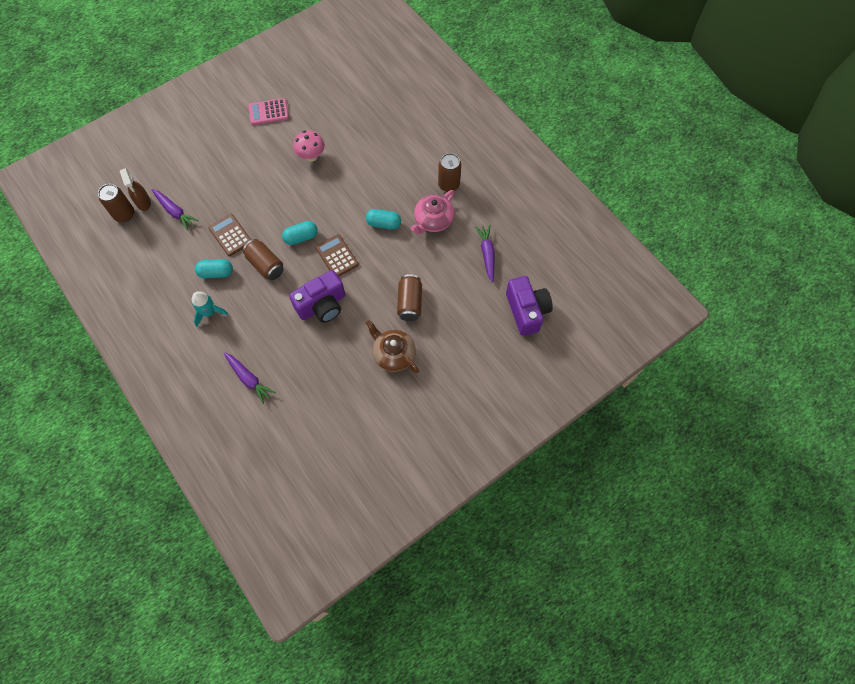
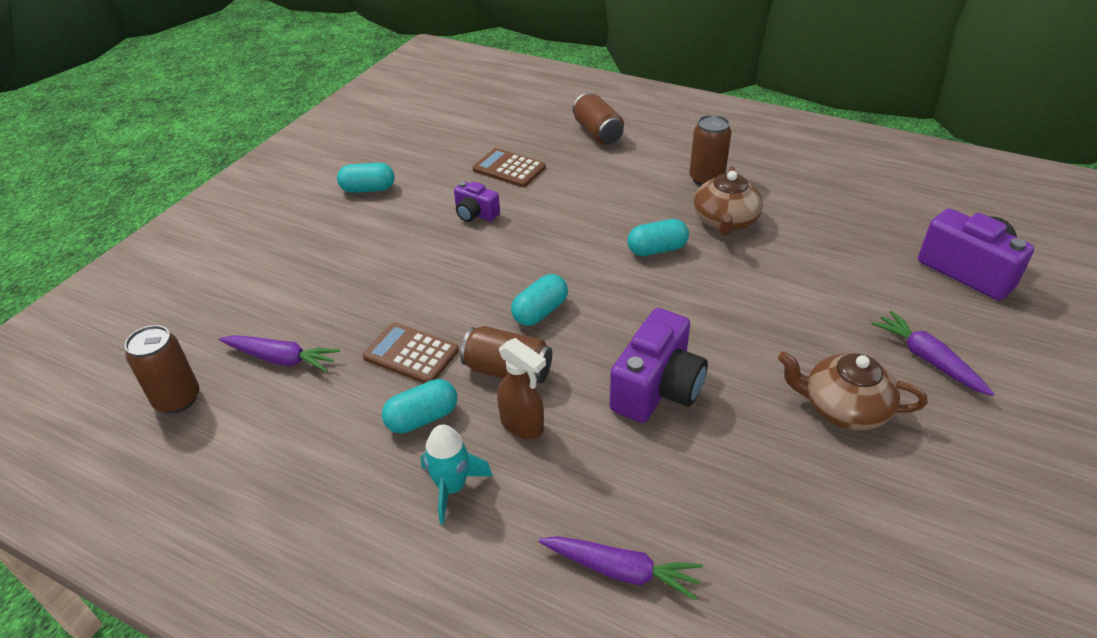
camera: 25 degrees left, 25 degrees down
(143, 203) = (209, 368): brown spray bottle -> brown spray bottle (522, 425)
(268, 112) = (368, 189): pink calculator -> turquoise capsule
(311, 156) = (475, 214): pink mushroom -> purple camera
(337, 256) = (621, 314): brown calculator -> brown calculator (509, 169)
(410, 303) = (794, 327): brown can -> brown can (597, 133)
(433, 220) = (725, 221): pink teapot -> brown teapot
(487, 254) = (840, 230): purple carrot -> purple carrot (928, 360)

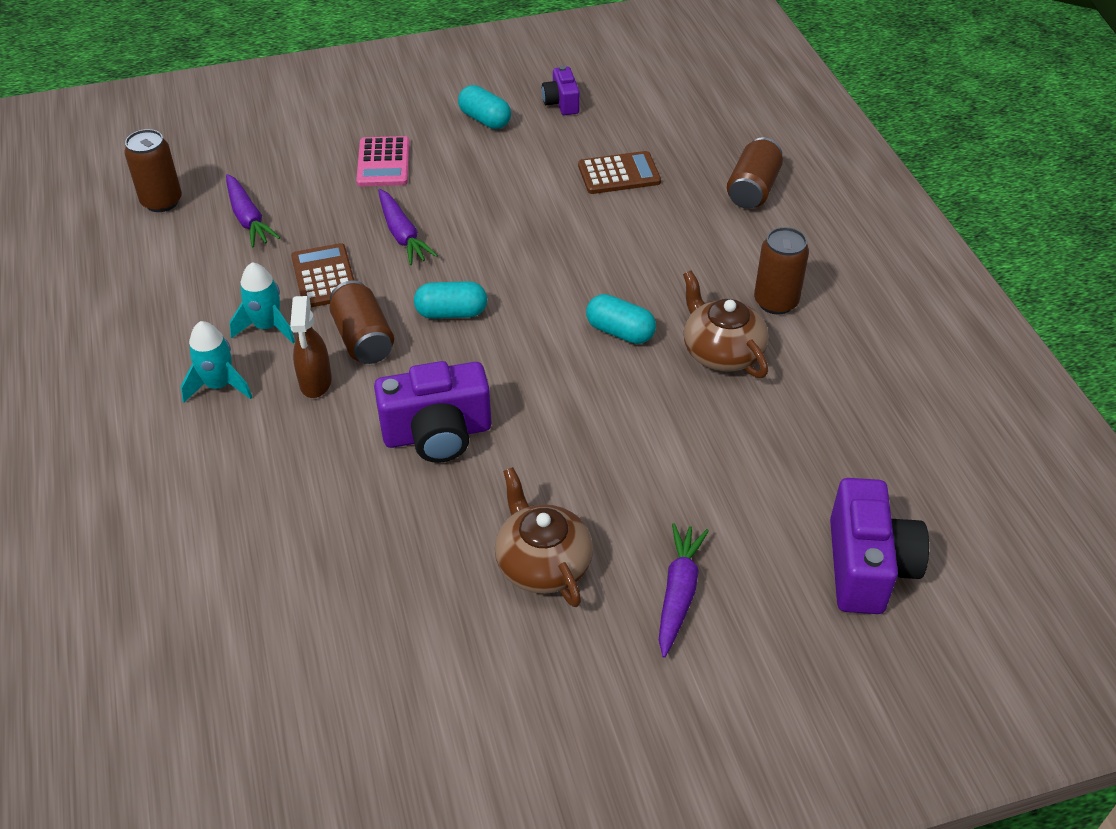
camera: 45 degrees right, 5 degrees up
(335, 256) = (383, 162): none -> pink calculator
(422, 418) = (267, 327): turquoise capsule -> turquoise rocket
(475, 214) = (530, 197): purple camera -> purple camera (561, 103)
(509, 169) = (619, 174): brown calculator -> brown calculator turned 90 degrees clockwise
(621, 570) = (230, 519): purple carrot -> purple carrot (402, 235)
(725, 221) = (721, 351): brown teapot -> brown teapot turned 90 degrees clockwise

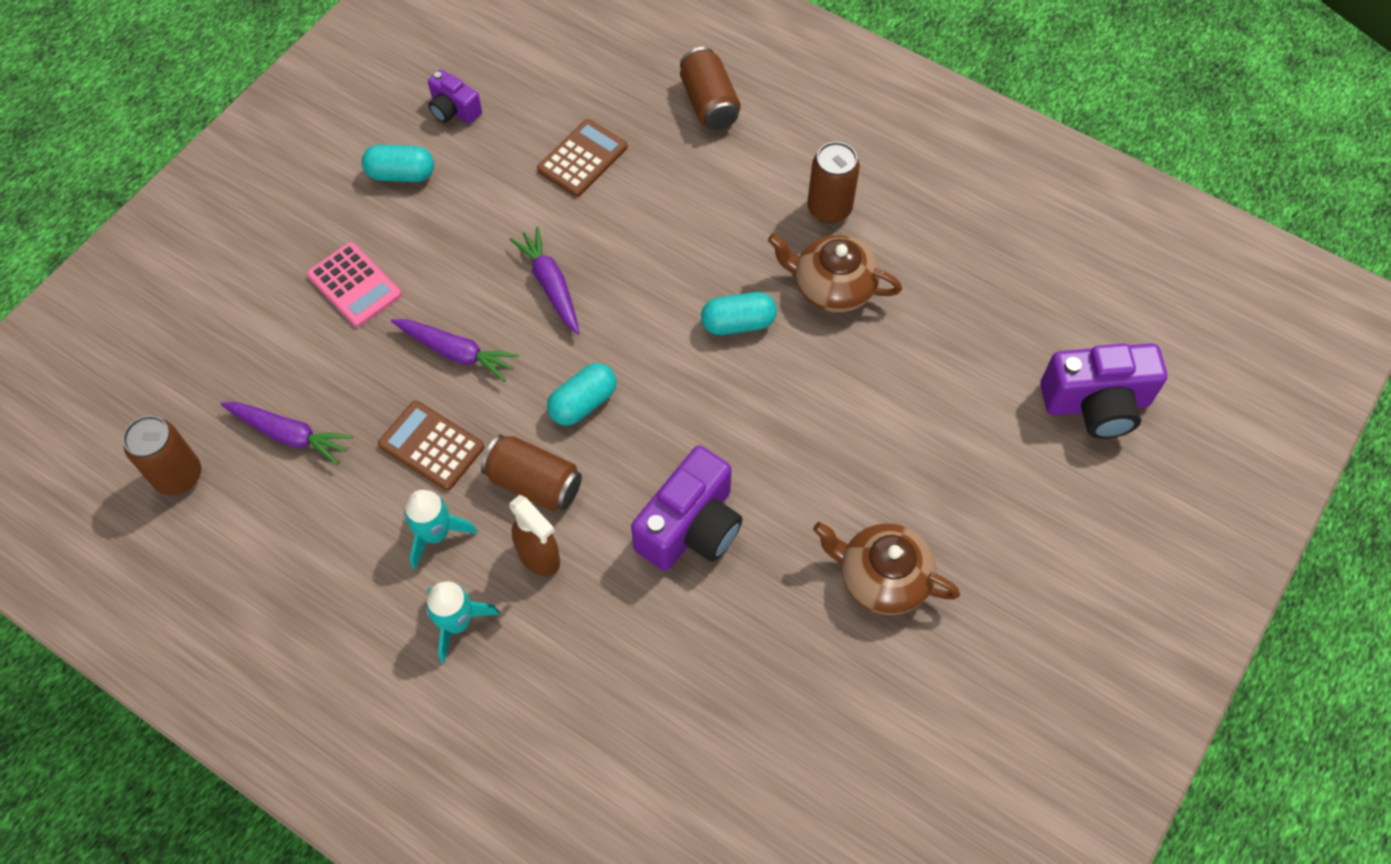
camera: 40 degrees left, 15 degrees up
(678, 593) = (997, 526): purple carrot -> purple carrot (550, 285)
(867, 566) = (1096, 404): purple camera -> purple camera turned 120 degrees clockwise

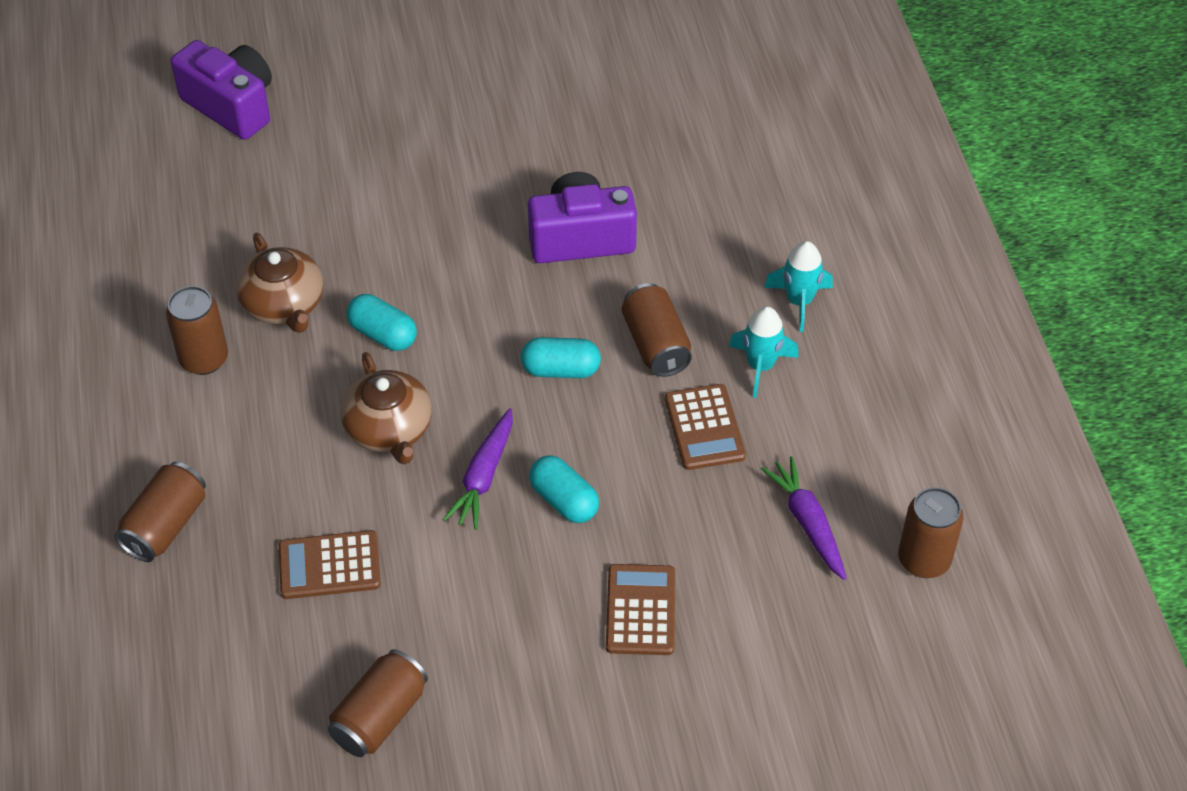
camera: 135 degrees left, 10 degrees down
(354, 285) = (640, 610): pink calculator -> brown calculator
(401, 174) = (496, 688): turquoise capsule -> turquoise capsule (564, 500)
(454, 110) = (380, 717): purple camera -> brown can
(456, 352) = (614, 483): purple carrot -> none
(539, 556) = (702, 298): brown spray bottle -> none
(882, 578) = (497, 125): brown teapot -> brown teapot (389, 429)

